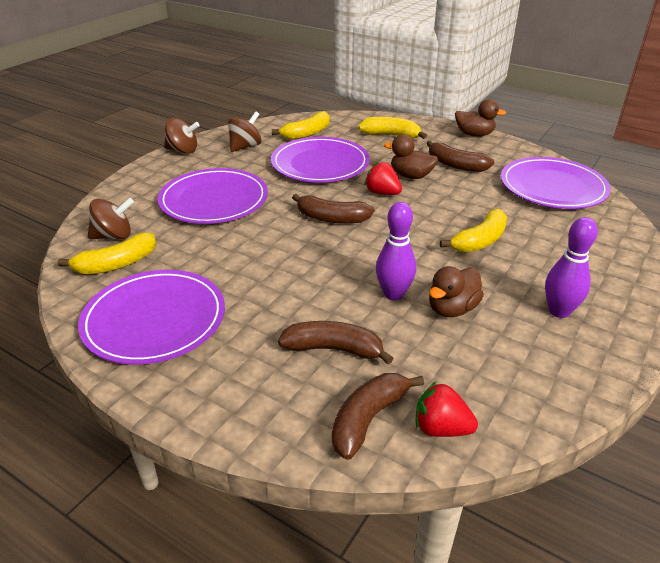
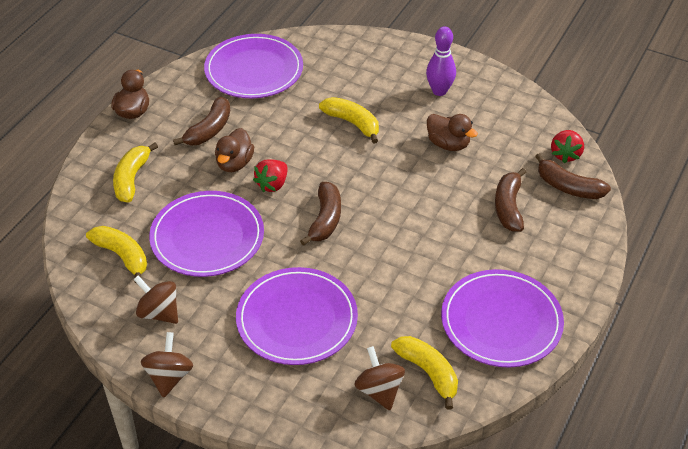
camera: 95 degrees left, 10 degrees up
(393, 294) = (437, 176): purple bowling pin -> none

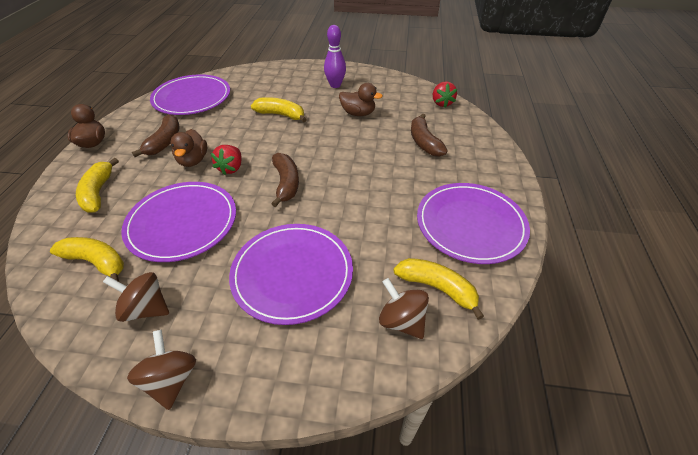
camera: 20 degrees left, 0 degrees up
(568, 187) = (456, 121): brown banana -> none

